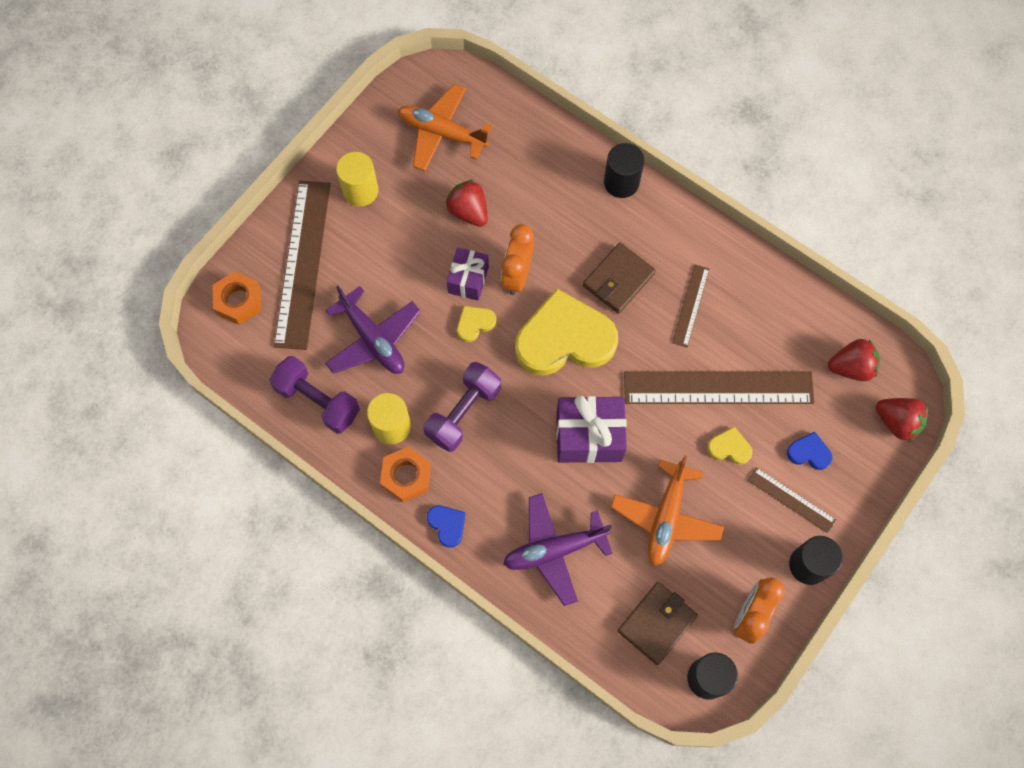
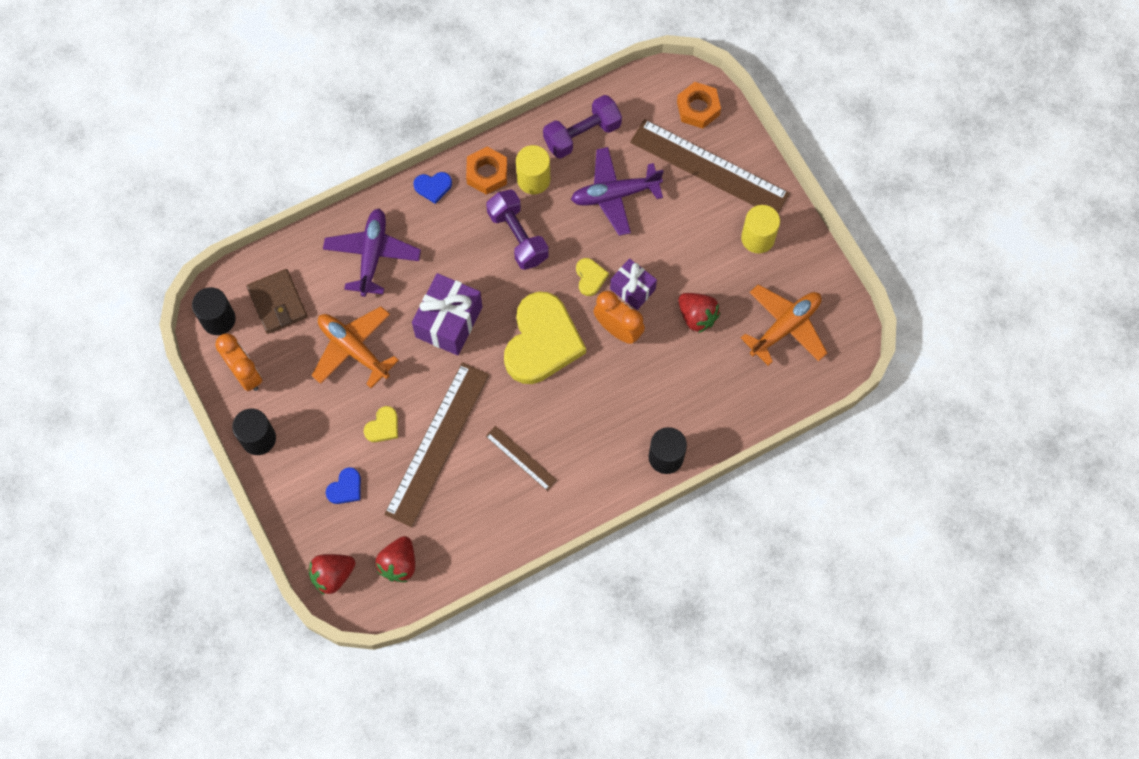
camera: 115 degrees right, 0 degrees up
(468, 211) = (697, 316): red strawberry -> red strawberry turned 60 degrees clockwise
(618, 280) = (574, 410): brown wallet -> none
(791, 500) = (315, 453): brown ruler -> none

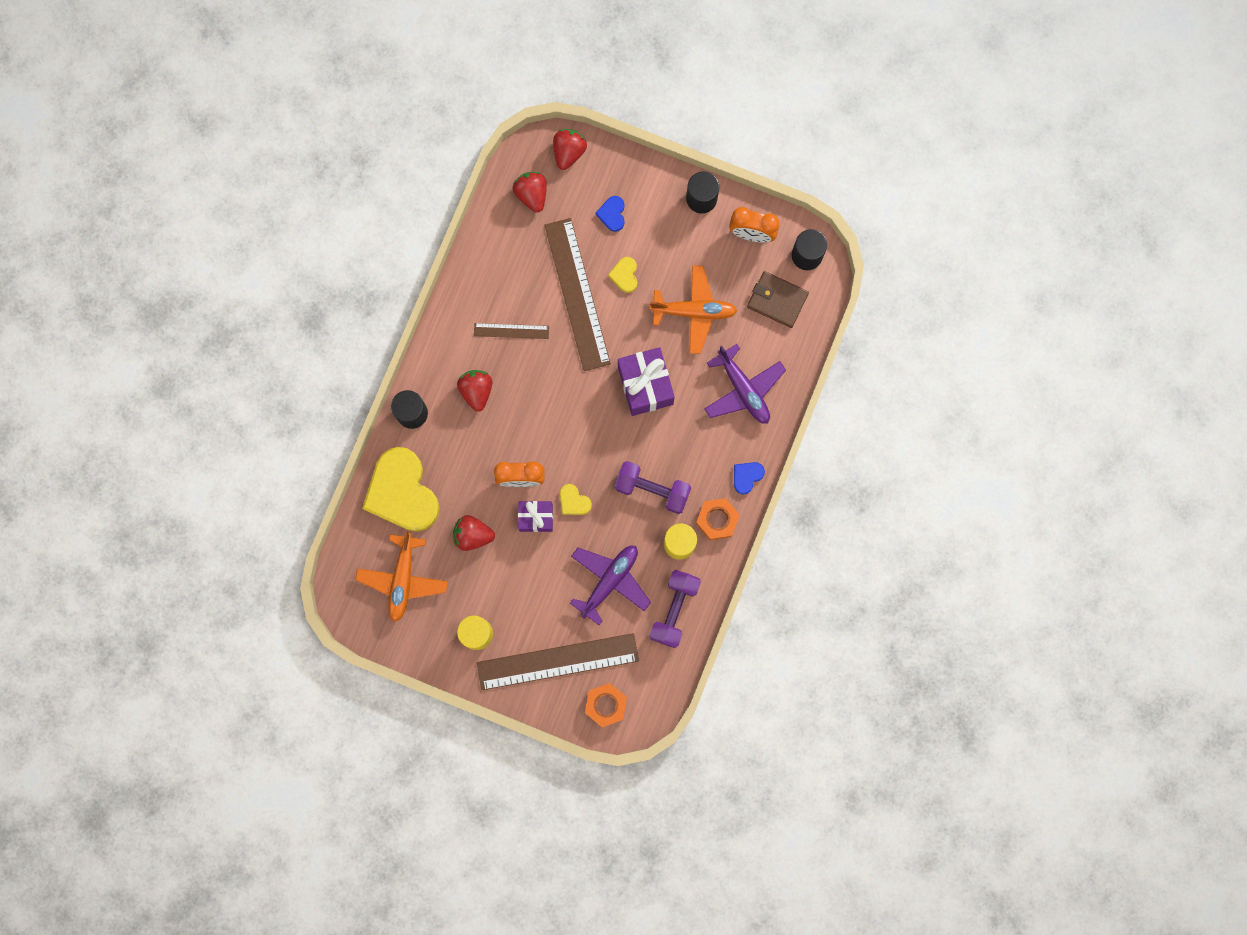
camera: 140 degrees right, 10 degrees up
(542, 341) = (567, 425): yellow heart -> yellow heart (402, 492)
(594, 431) = (476, 391): none -> red strawberry

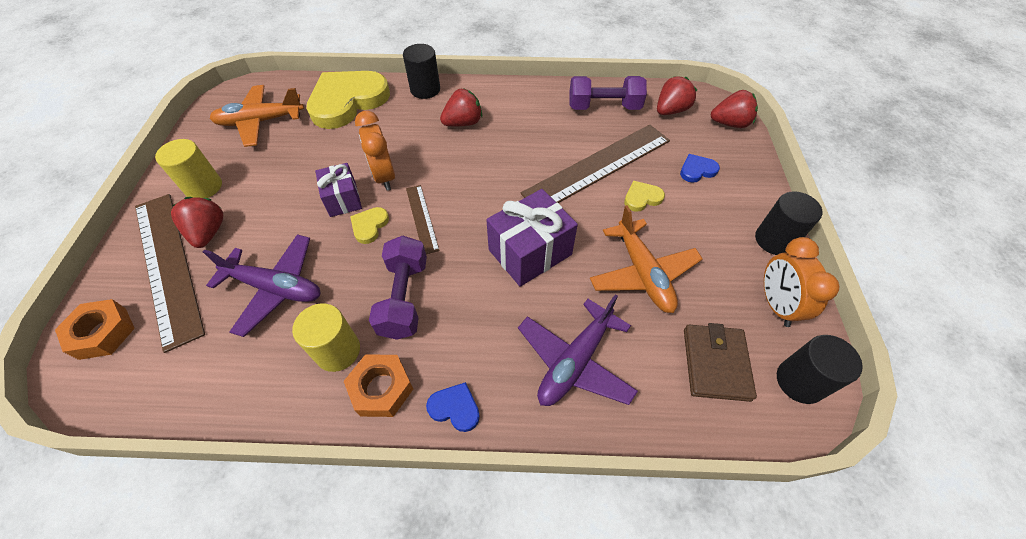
camera: 70 degrees right, 25 degrees down
(473, 535) = (314, 157): red strawberry -> red strawberry (209, 232)
(511, 331) = (533, 130): brown ruler -> brown ruler (422, 218)
(674, 610) = (241, 374): purple dumbbell -> purple dumbbell (604, 107)

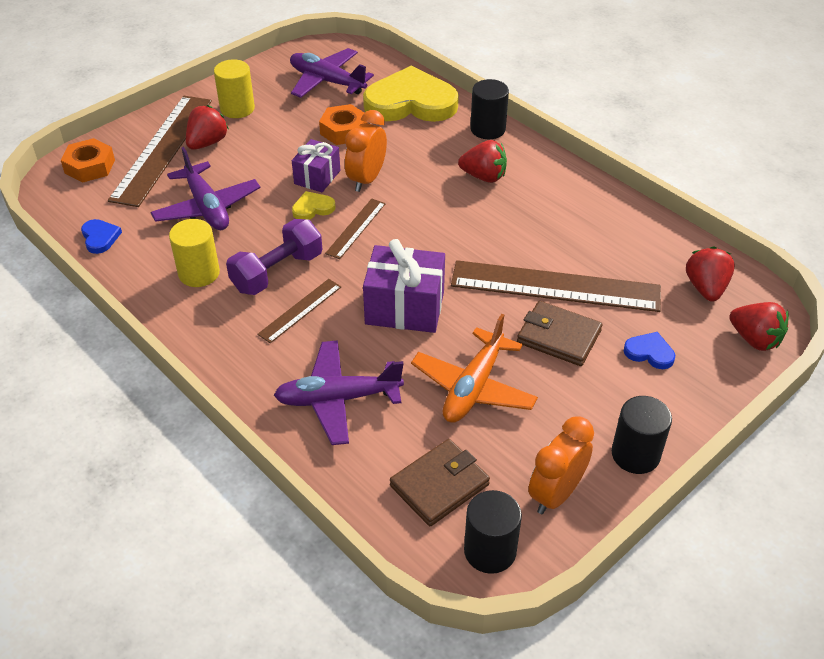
camera: 45 degrees right, 10 degrees down
(261, 122) = (327, 81): orange plane -> purple plane
(381, 388) = (197, 314): orange nut -> orange nut (344, 130)
(455, 408) = (226, 361): blue heart -> blue heart (100, 238)
(460, 314) = (300, 310): none -> brown ruler
(604, 107) = (638, 242): purple dumbbell -> none
(642, 198) = (558, 336): yellow heart -> brown wallet
(670, 110) = (706, 288): red strawberry -> red strawberry turned 90 degrees counterclockwise

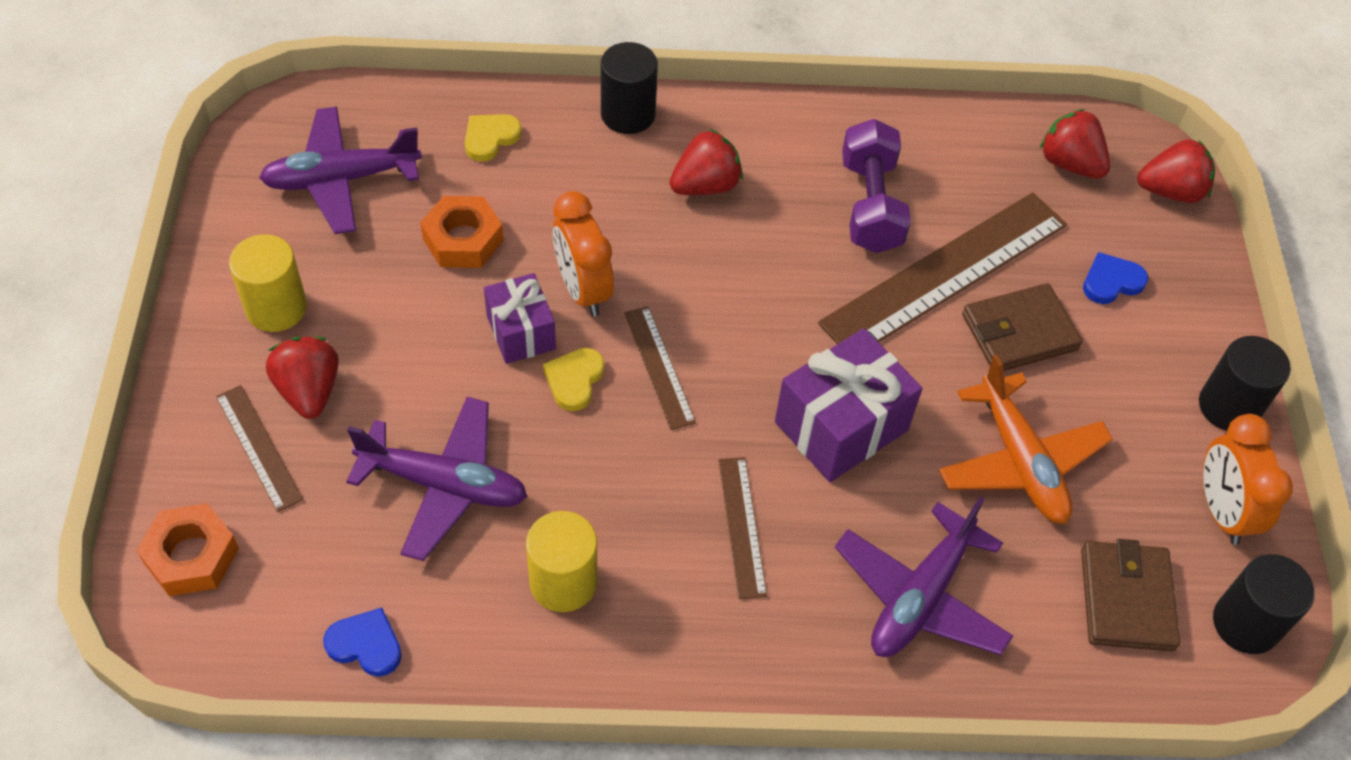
camera: 50 degrees left, 10 degrees up
(162, 149) = (259, 447): brown ruler -> brown ruler, size x0.48
(277, 272) = (651, 500): purple dumbbell -> purple dumbbell (871, 205)
(411, 102) = (490, 138): yellow heart -> yellow heart, size x0.42

